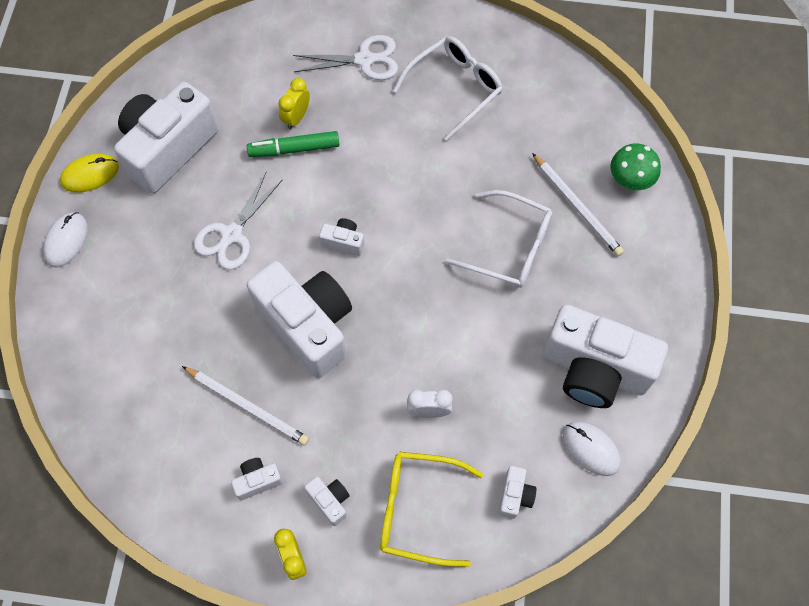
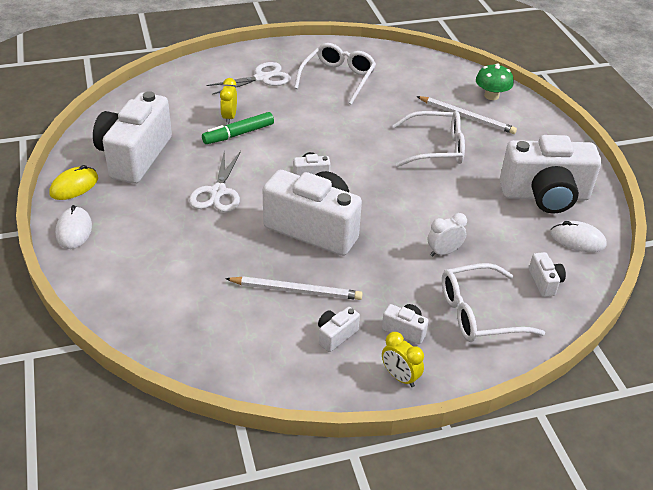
camera: 25 degrees left, 25 degrees down
(418, 509) = (479, 313): yellow glasses -> white glasses

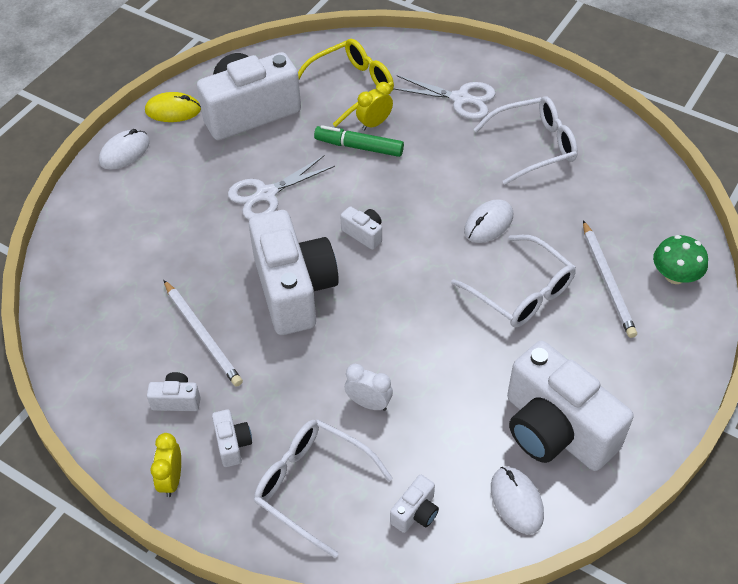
camera: 50 degrees right, 10 degrees up
(184, 107) = (351, 87): none -> yellow glasses
(371, 127) = (488, 223): none -> white mouse

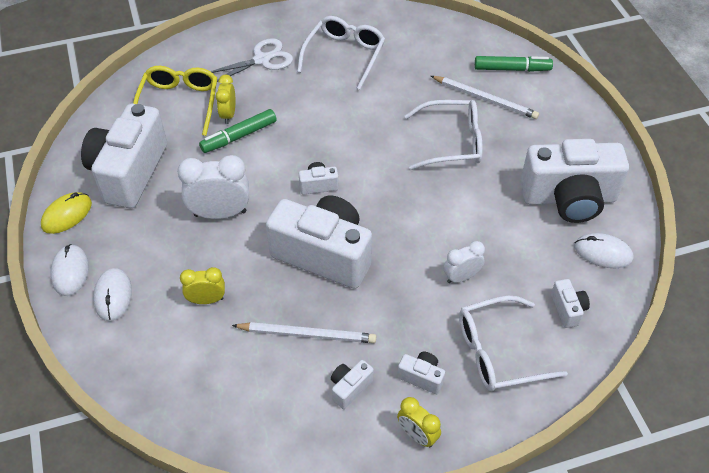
camera: 50 degrees left, 0 degrees up
(175, 248) = (206, 300): none -> yellow clock
(266, 194) = (220, 213): white scissors -> white clock
(488, 223) = (381, 119): white mouse -> white mouse (113, 296)
(675, 275) = (512, 69): green mushroom -> green marker

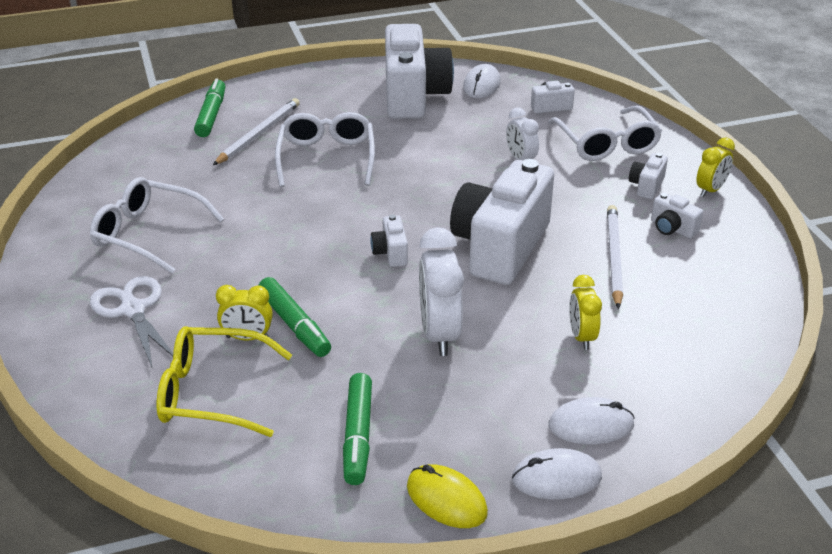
camera: 90 degrees left, 15 degrees down
(129, 172) = (358, 435): white camera -> green marker

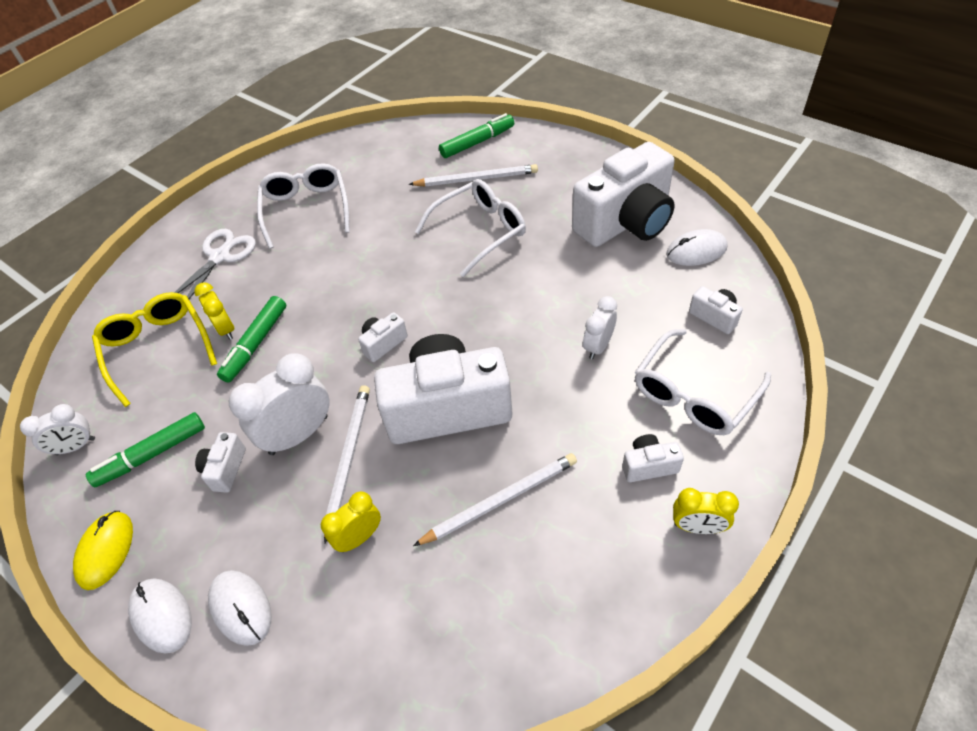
camera: 60 degrees right, 15 degrees up
(281, 491) = (76, 446): none -> white clock
(496, 315) = (348, 458): none -> white pencil
(672, 228) = (591, 526): white camera -> white camera (225, 469)

